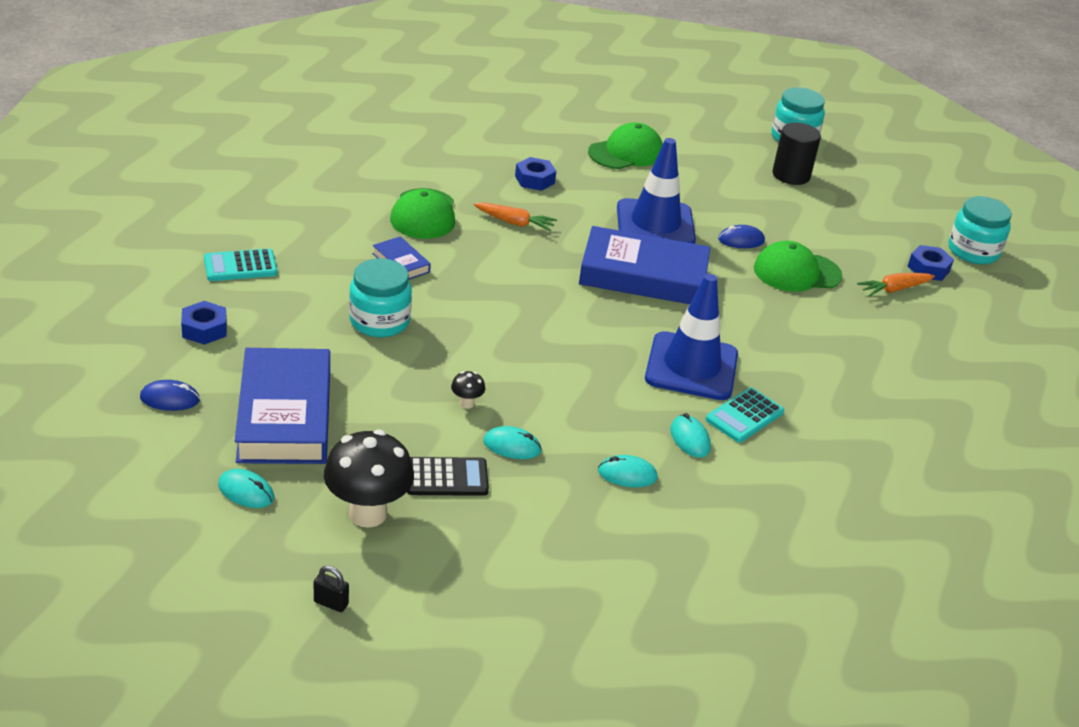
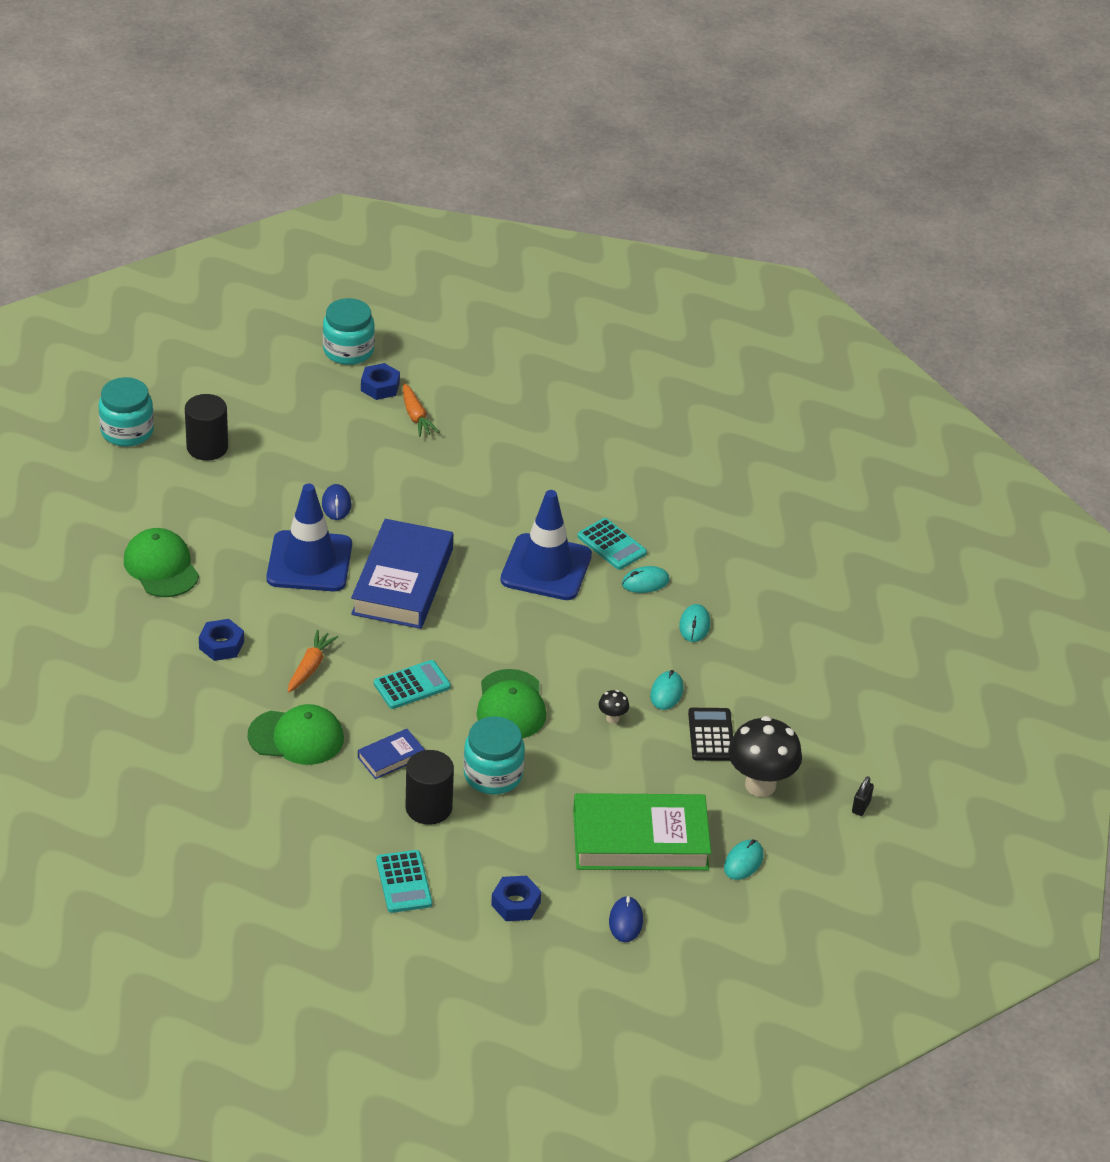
camera: 85 degrees left, 5 degrees up
(285, 415) = (640, 840): blue book -> green book
(335, 282) = (428, 807): none -> black cylinder
(498, 277) = (412, 685): none -> turquoise calculator
(796, 272) = (391, 475): green cap -> green cap (511, 705)

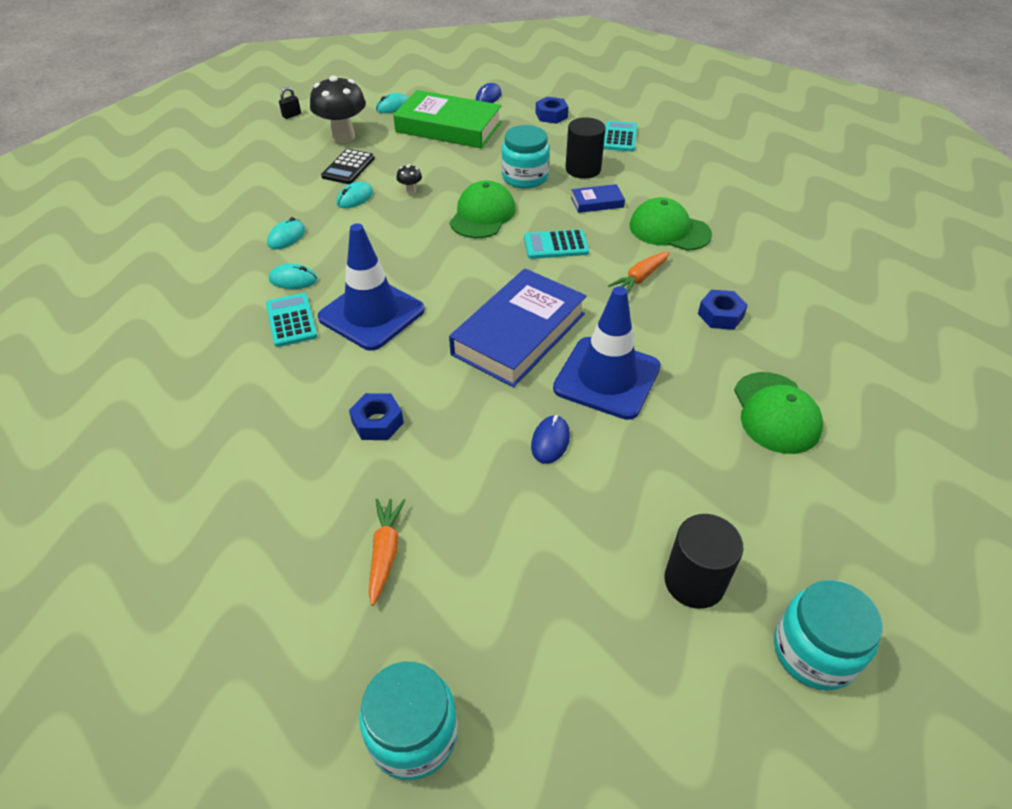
camera: 155 degrees left, 5 degrees up
(380, 387) = (404, 628): blue nut -> blue nut (377, 422)

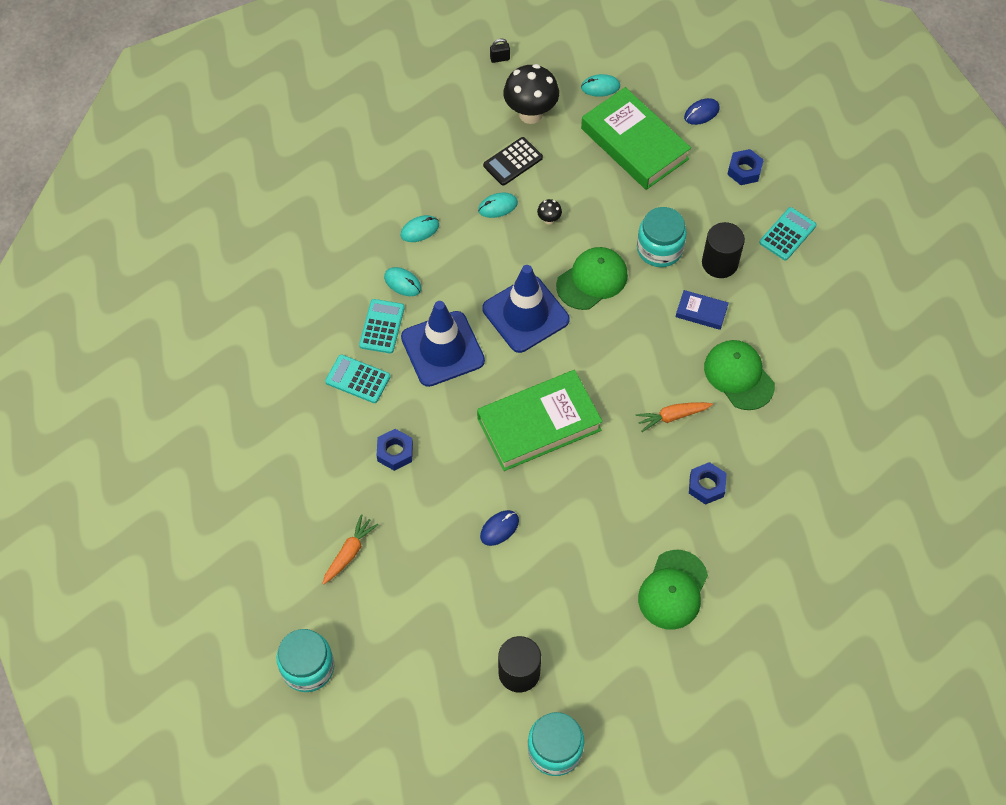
camera: 30 degrees right, 15 degrees up
(519, 334) = (539, 424): blue book -> green book
(556, 245) = (629, 346): turquoise calculator -> turquoise calculator (358, 379)
(607, 378) = (575, 497): blue traffic cone -> blue traffic cone (525, 314)

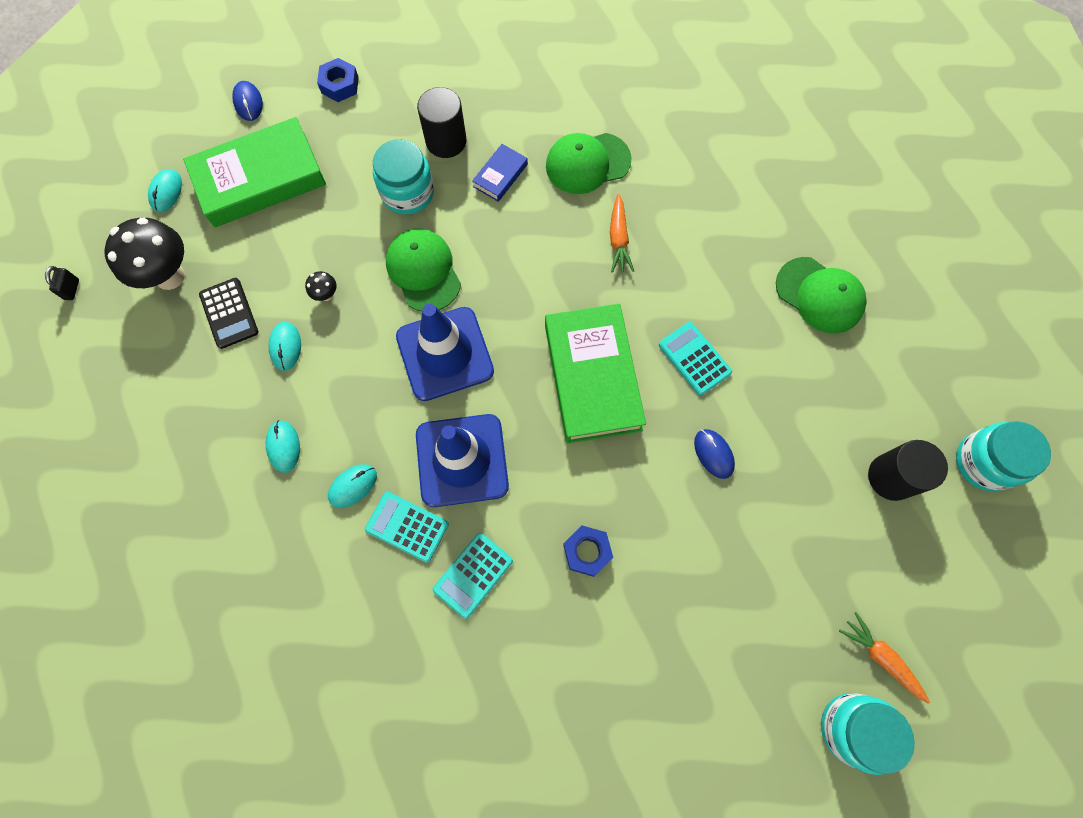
camera: 75 degrees left, 10 degrees up
(349, 553) = (709, 640): orange carrot -> orange carrot (881, 657)
(706, 486) = (707, 230): blue nut -> none
(787, 234) = (433, 70): turquoise calculator -> turquoise calculator (694, 358)

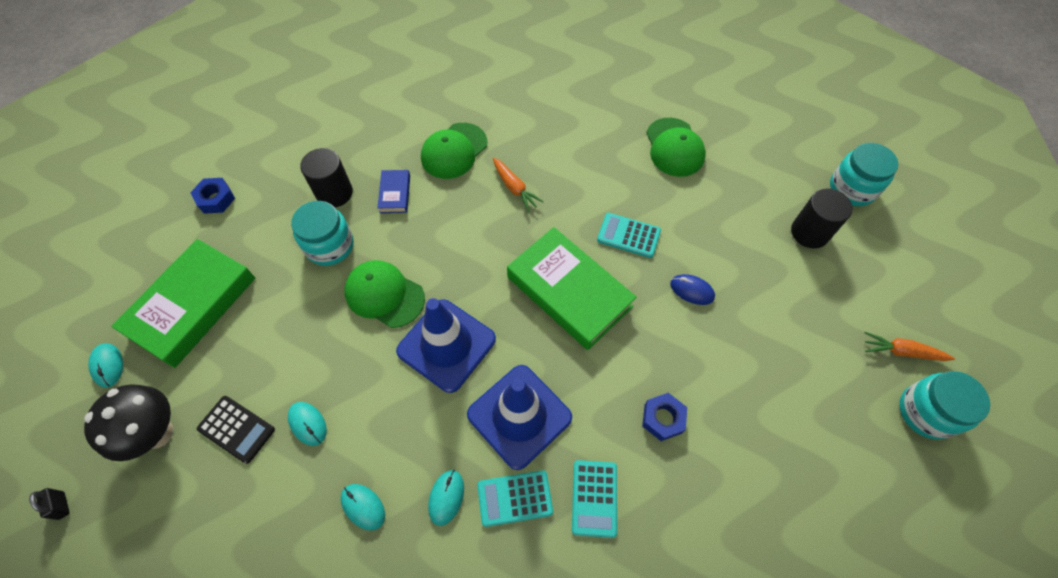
camera: 35 degrees left, 10 degrees down
(248, 103) = (141, 254): blue mouse -> none
(326, 295) = (315, 361): black mushroom -> none
(819, 295) = (674, 147): green cap -> green cap turned 75 degrees clockwise

